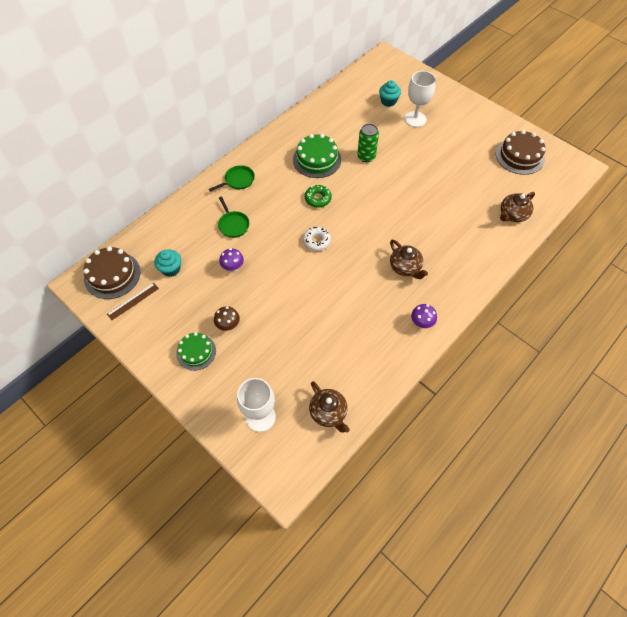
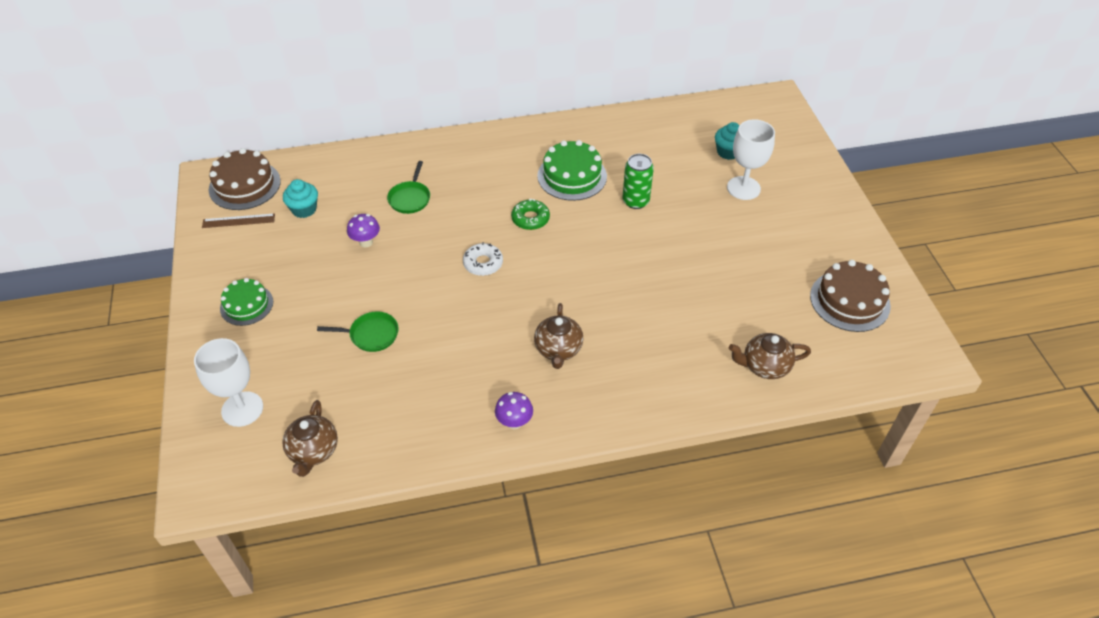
camera: 35 degrees right, 10 degrees down
(228, 326) = (303, 298): brown mushroom -> none
(238, 180) = (460, 155): green pan -> green pan (371, 335)

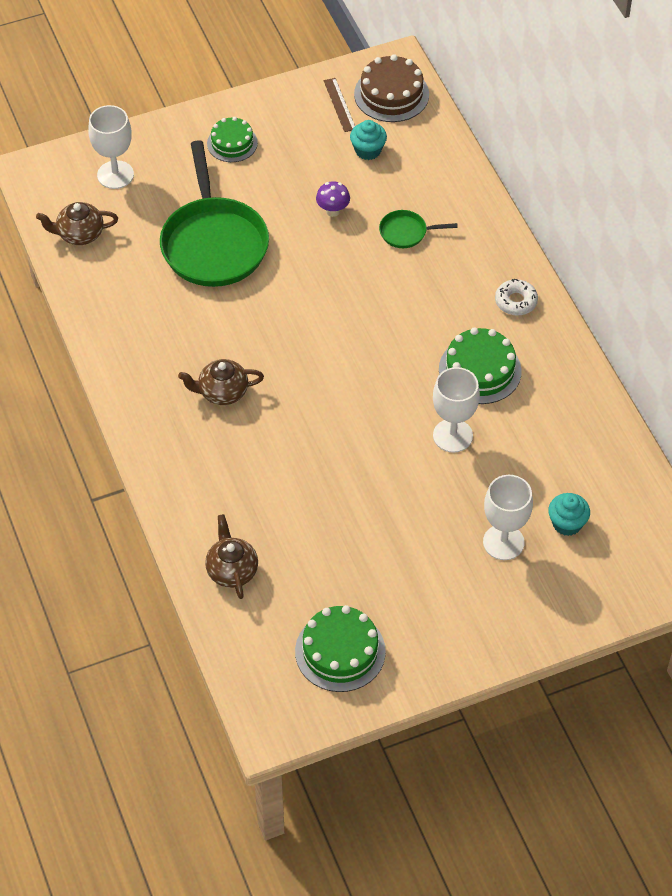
camera: 80 degrees right, 5 degrees up
(371, 335) = (213, 243): green pan -> green pan, size x2.29
(483, 263) = (324, 312): white donut -> white donut (516, 301)
(514, 422) = (130, 370): purple mushroom -> none
(530, 219) = (400, 342): green donut -> none
(635, 201) = (452, 436): green can -> white goblet
(849, 301) = (340, 651): brown cake -> green cake

